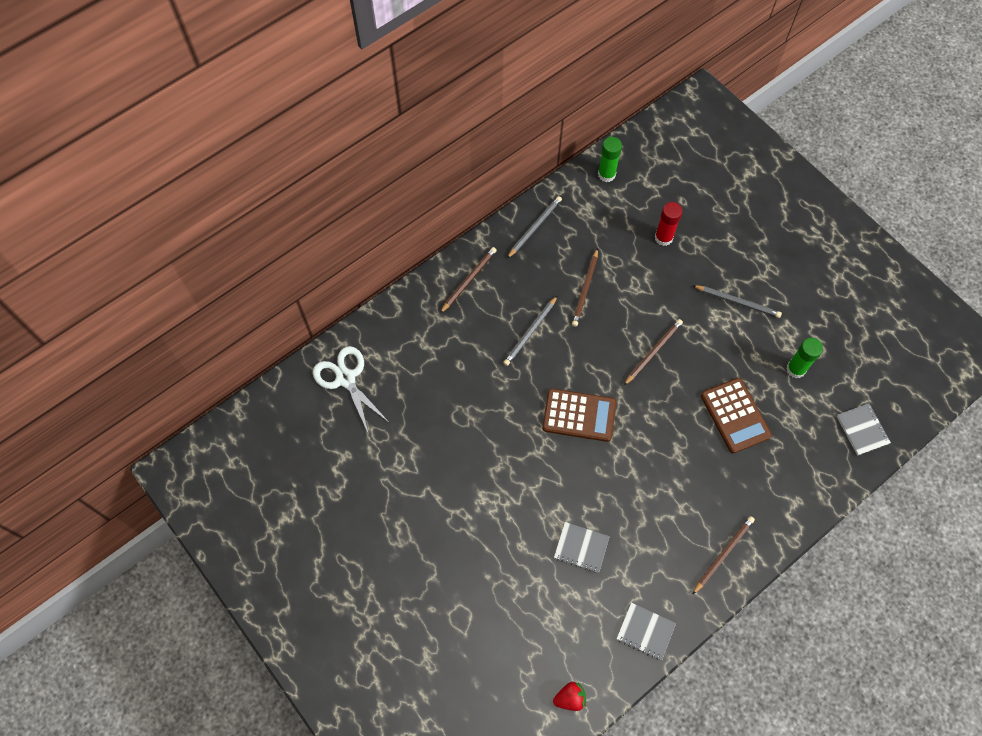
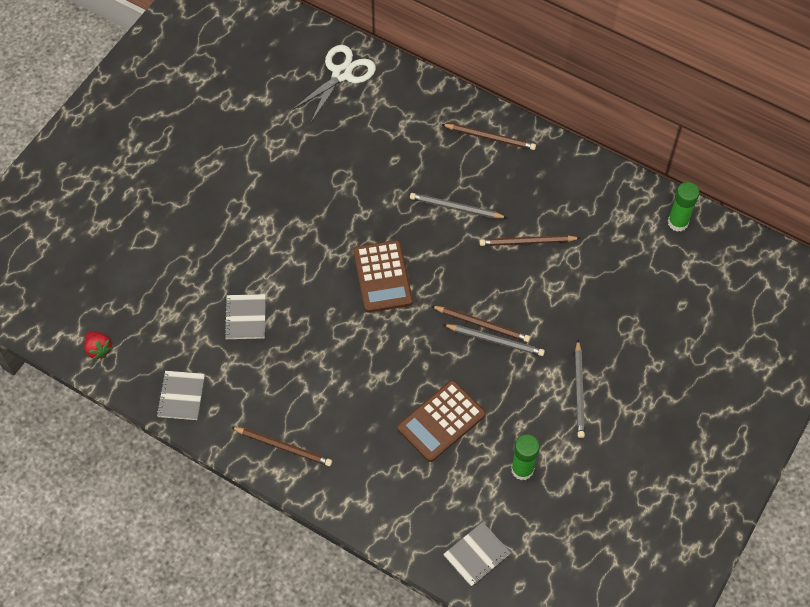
camera: 70 degrees right, 5 degrees down
(534, 227) = (578, 176): grey pencil -> grey pencil (495, 340)
(663, 238) = (625, 298): red glue stick -> none

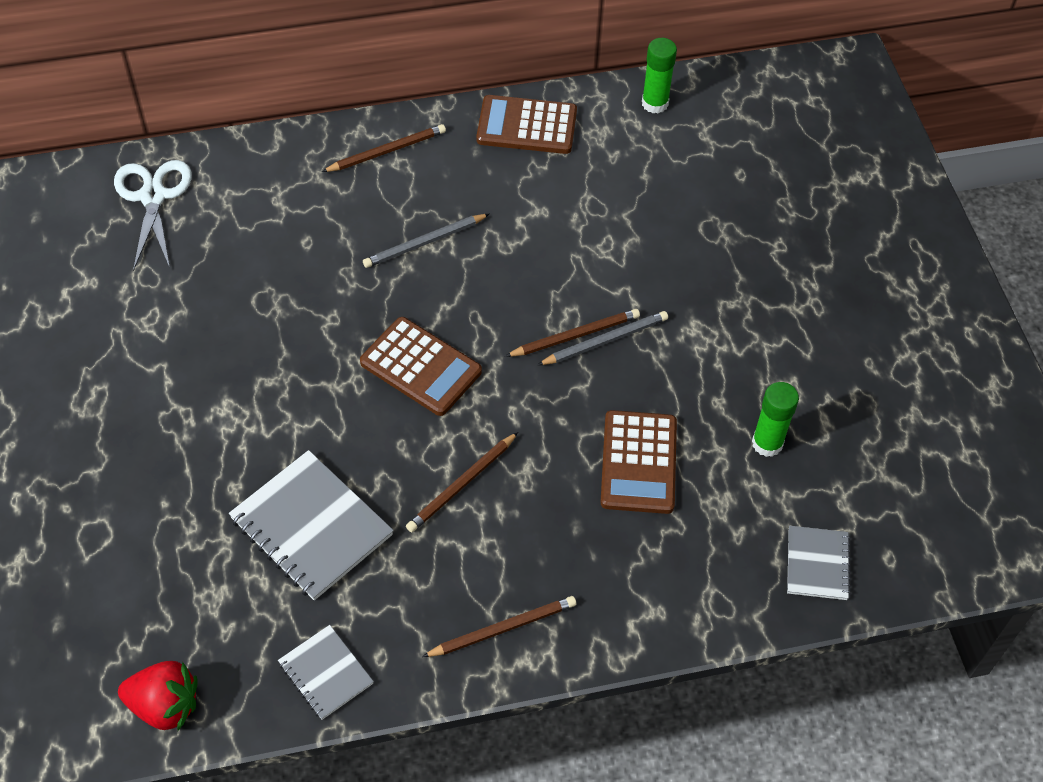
camera: 45 degrees left, 5 degrees down
(98, 349) = (165, 705): red strawberry -> red strawberry, size x1.52
(245, 317) = (311, 527): grey notebook -> grey notebook, size x1.77
(527, 242) = (533, 223): brown pencil -> brown pencil (462, 485)
(579, 391) = (737, 325): grey pencil -> none
(585, 180) = (527, 126): none -> brown calculator

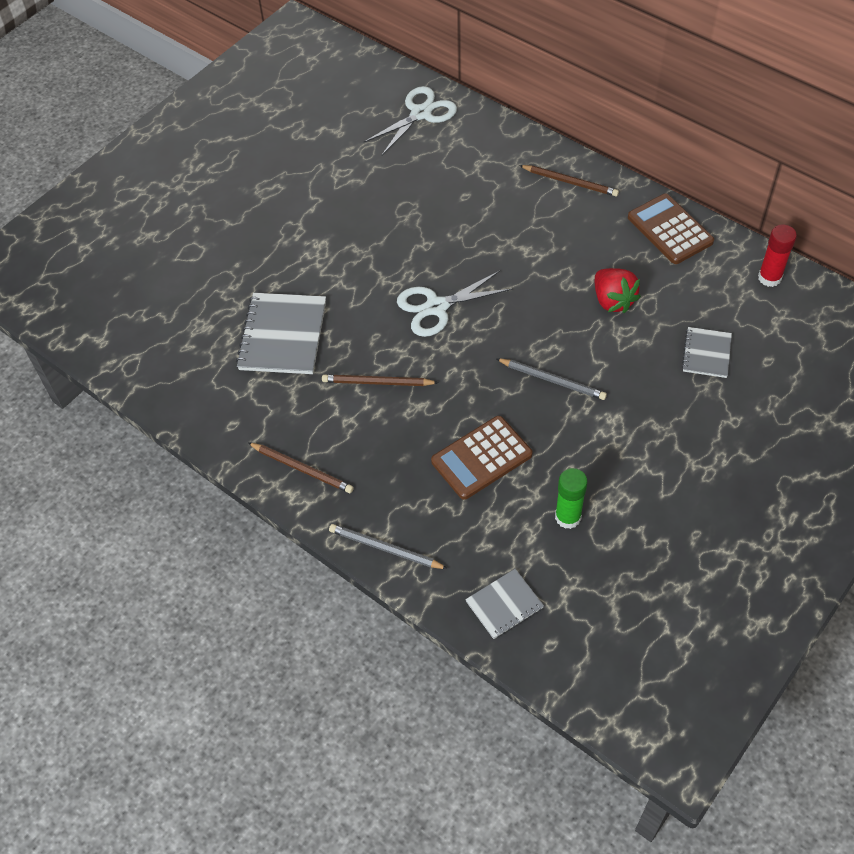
camera: 55 degrees right, 0 degrees up
(165, 705) = (122, 354): red strawberry -> red strawberry (613, 301)
(325, 673) = (200, 407): grey notebook -> grey notebook (706, 353)
(421, 367) = (436, 307): brown calculator -> white scissors
(424, 243) = (525, 246): grey pencil -> grey pencil (385, 549)
(575, 335) = (539, 363): brown pencil -> none
(655, 103) = (769, 278): green glue stick -> red glue stick

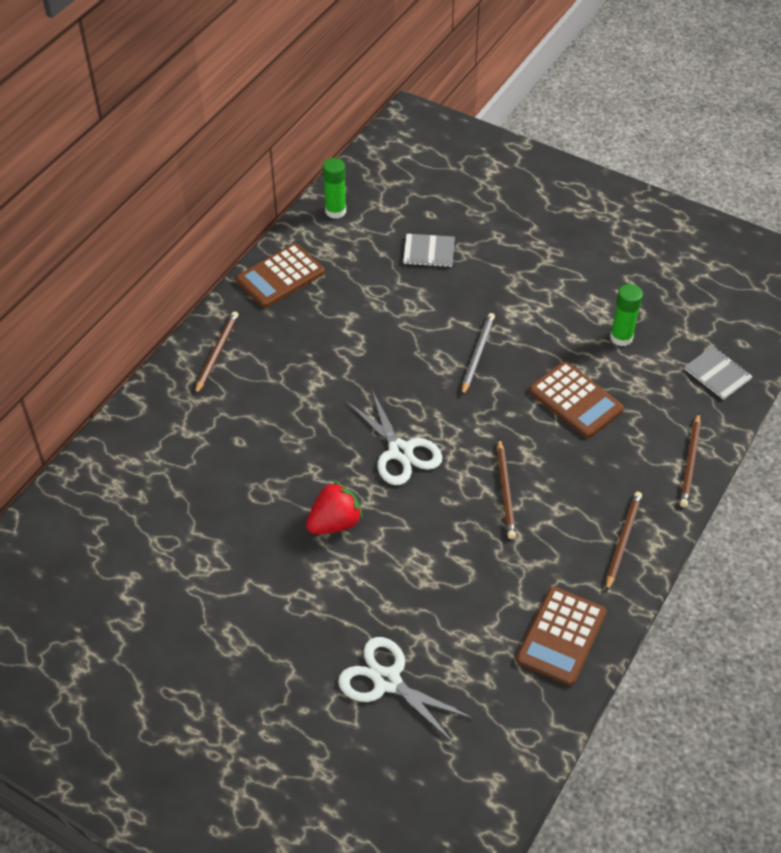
camera: 100 degrees left, 5 degrees down
(214, 404) = (561, 636): none -> brown calculator
(283, 335) = (458, 586): grey notebook -> none
(385, 549) = (690, 462): grey pencil -> brown pencil
(421, 114) = (103, 495): white scissors -> white scissors (387, 681)
(613, 301) = (375, 315): red strawberry -> red strawberry (335, 523)
(769, 278) = (335, 211): red glue stick -> green glue stick

